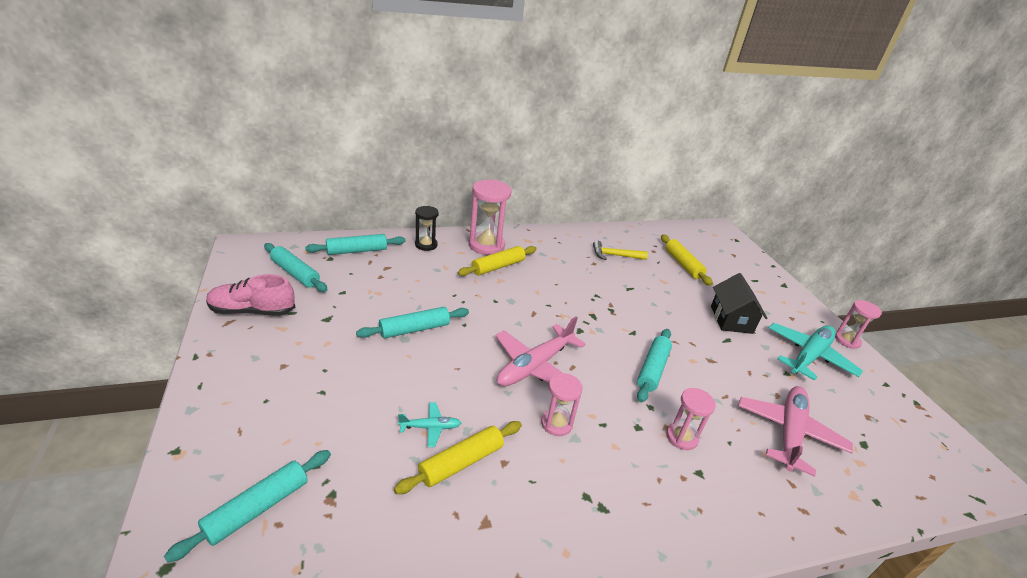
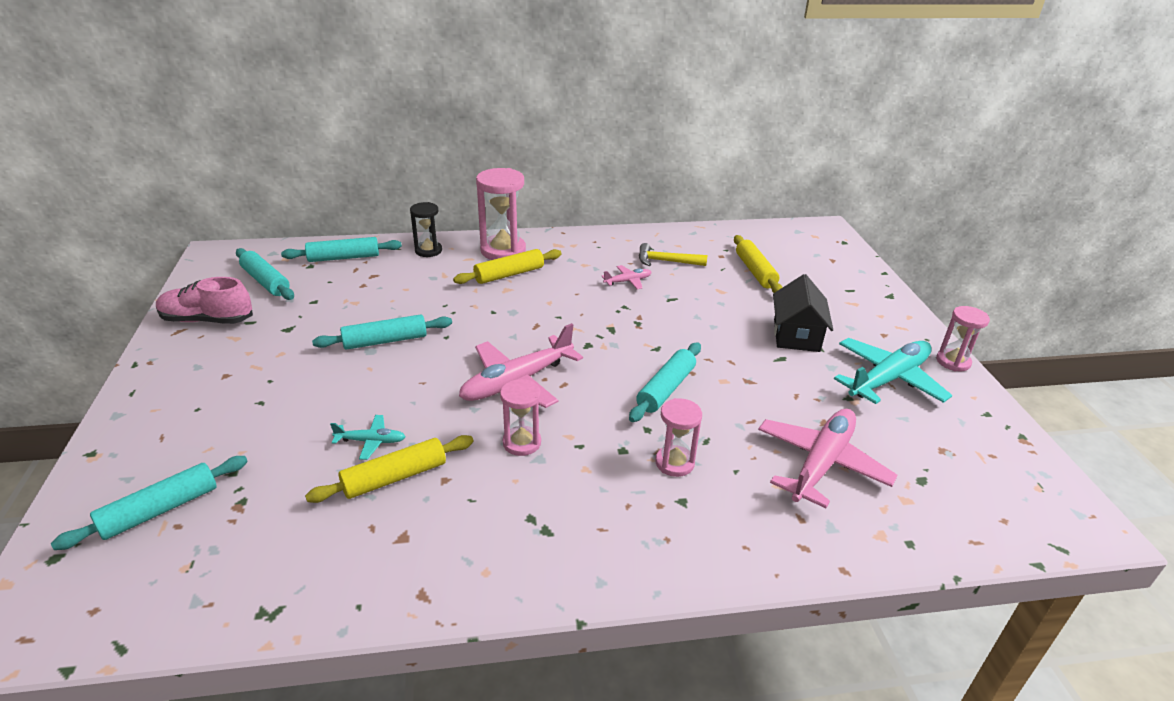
camera: 10 degrees right, 0 degrees up
(591, 273) = (627, 281): none -> pink plane

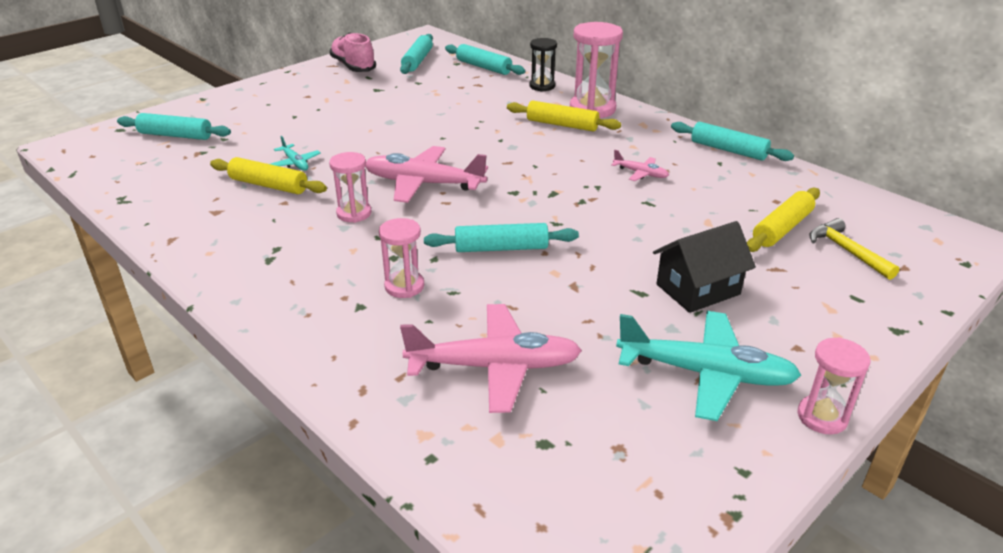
camera: 55 degrees right, 0 degrees up
(385, 341) = (407, 121): turquoise rolling pin -> turquoise rolling pin (728, 150)
(666, 261) = (710, 178): yellow hammer -> yellow hammer (847, 251)

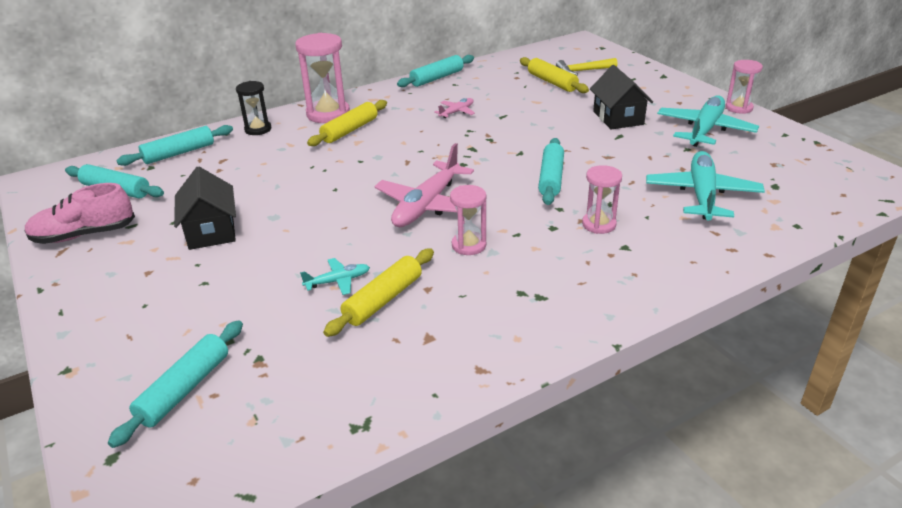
camera: 75 degrees left, 0 degrees up
(364, 104) = (211, 231): none -> black house
(493, 367) = (702, 195): pink plane -> turquoise plane

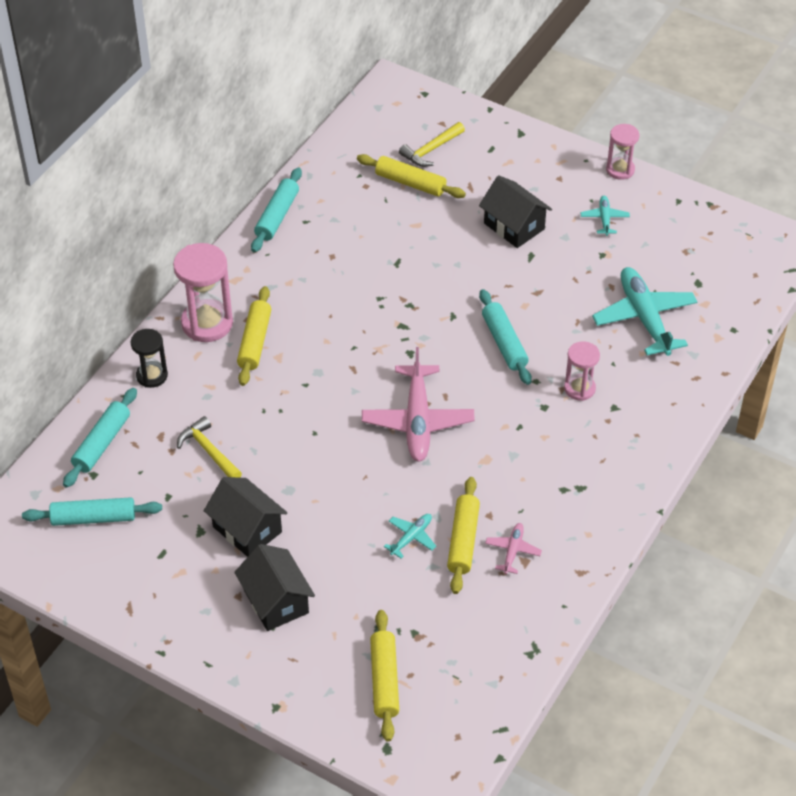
camera: 30 degrees left, 15 degrees up
(84, 235) = (129, 582): pink shoe -> none
(171, 287) = (276, 601): none -> black house
(185, 389) = (384, 680): turquoise rolling pin -> yellow rolling pin
(244, 177) = (209, 451): none -> yellow hammer
(456, 112) = (344, 272): pink plane -> pink plane (512, 551)
(469, 245) = (489, 455): pink hourglass -> none
(704, 130) = (604, 219): turquoise plane -> turquoise plane, size x0.48

